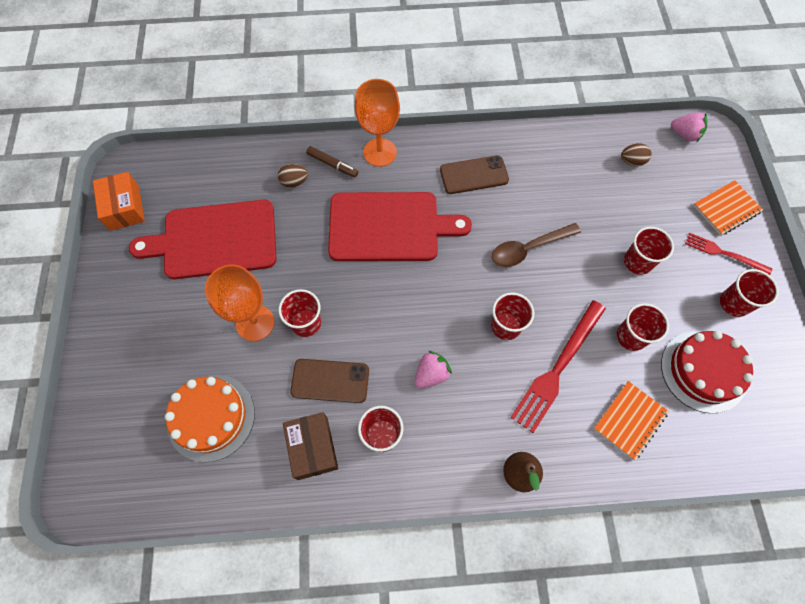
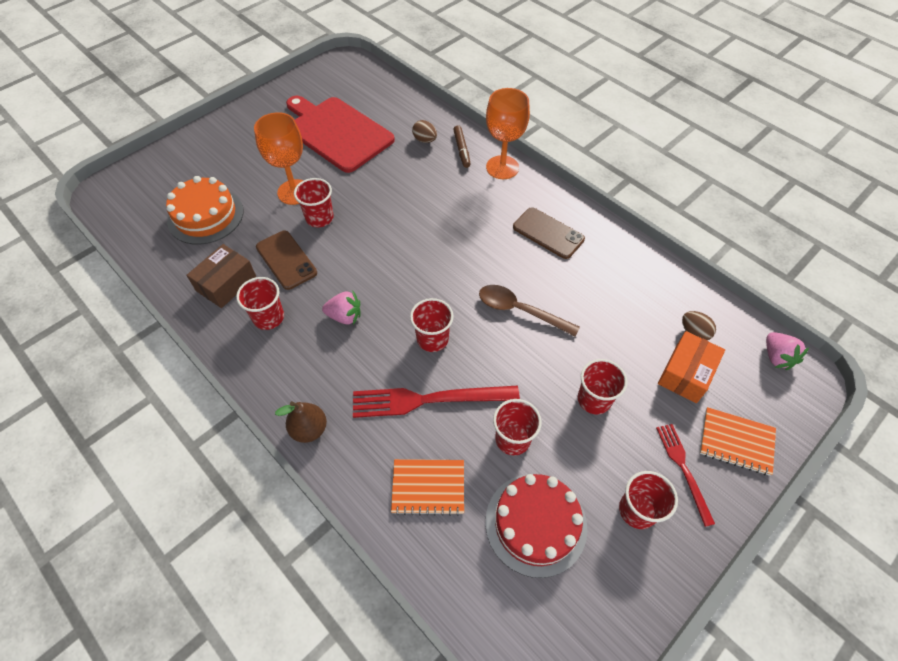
camera: 50 degrees right, 10 degrees down
(124, 207) = (317, 78): orange box -> orange box (686, 373)
(389, 227) = (445, 213): red cutting board -> none

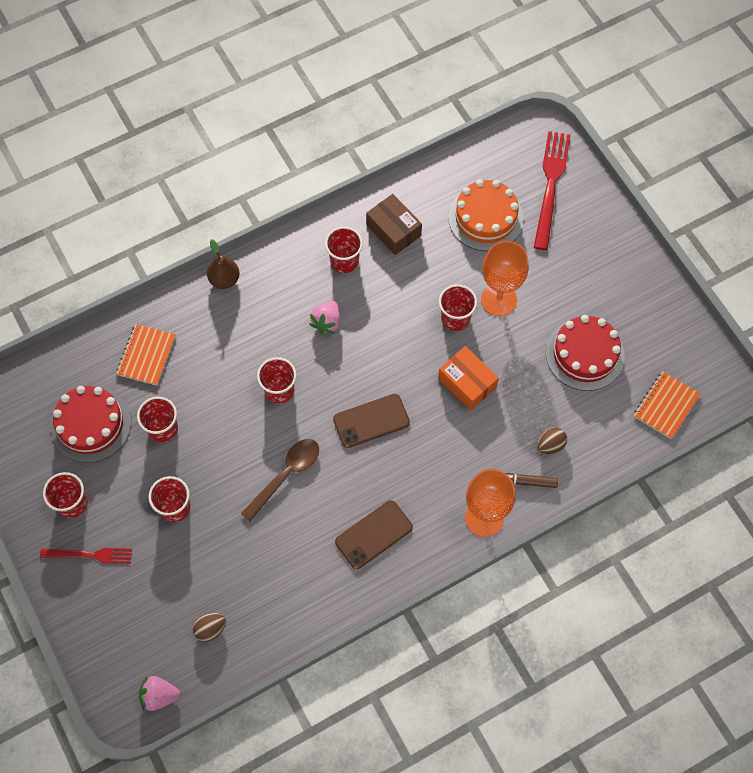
camera: 105 degrees right, 10 degrees up
(286, 260) = (408, 282): brown phone -> brown phone (371, 421)
(337, 132) = (584, 354): red cutting board -> red cake
(428, 400) = (220, 373): red fork -> red fork (550, 185)
(686, 373) = (172, 600): orange box -> orange box (467, 383)
(736, 442) = (96, 611): orange notebook -> orange notebook (666, 406)

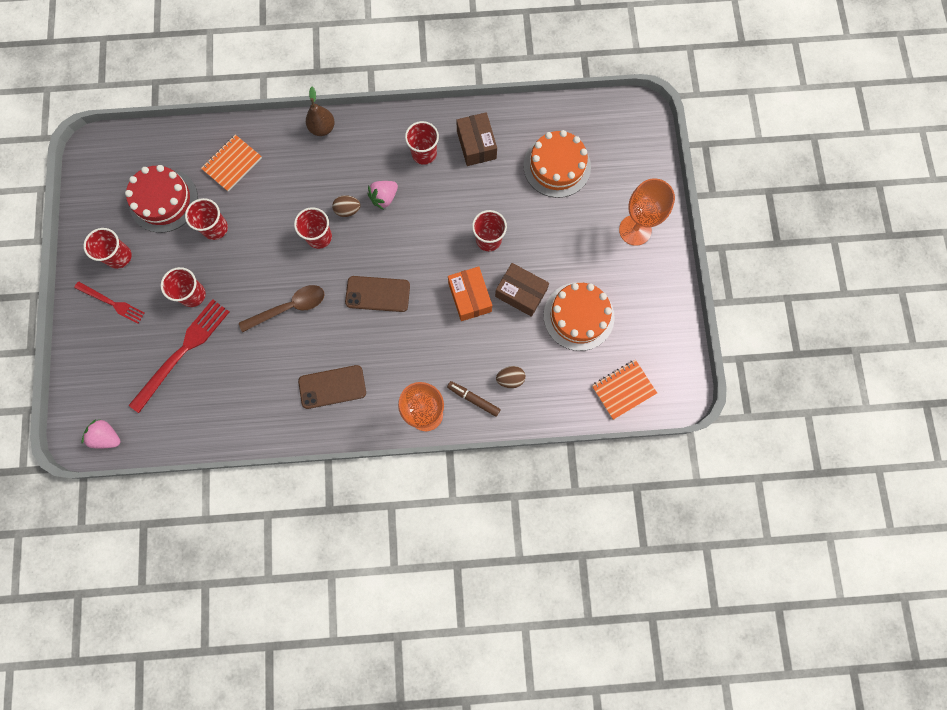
camera: 25 degrees right, 10 degrees up
(210, 629) = (171, 403): brown egg -> brown egg (348, 210)
(498, 299) = (531, 239): orange goblet -> orange goblet (635, 230)
(516, 356) = (521, 293): none -> brown box
(550, 185) = (625, 162): red fork -> red fork (182, 352)
(584, 354) = (578, 316): red cake -> orange cake

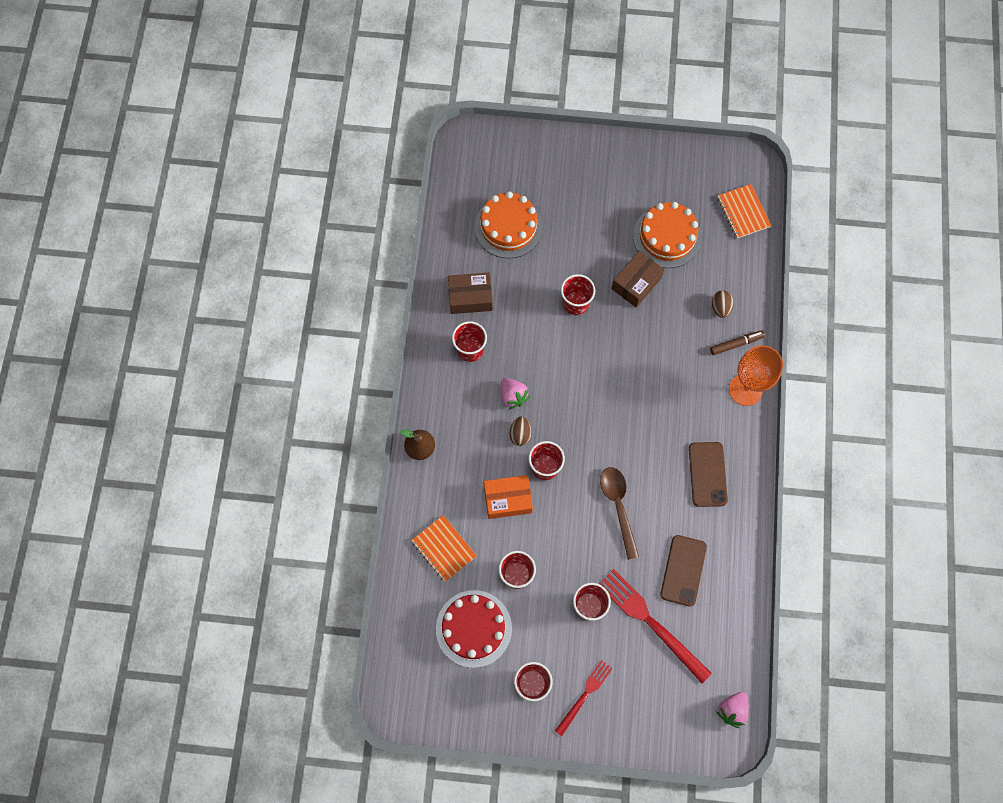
camera: 80 degrees left, 5 degrees down
(377, 294) = (617, 417): brown phone -> brown phone (683, 570)
(470, 297) = (633, 330): orange box -> orange box (508, 499)
(473, 399) = (736, 344): brown marker -> brown marker turned 150 degrees counterclockwise
(635, 230) = (588, 170): orange goblet -> none

